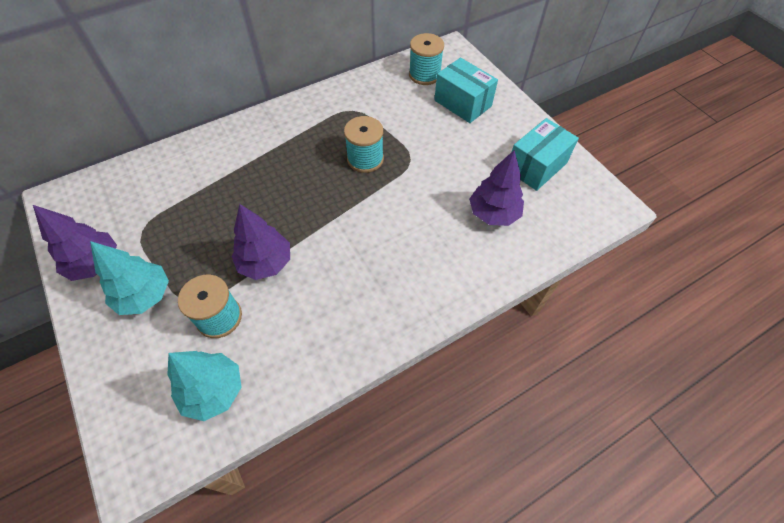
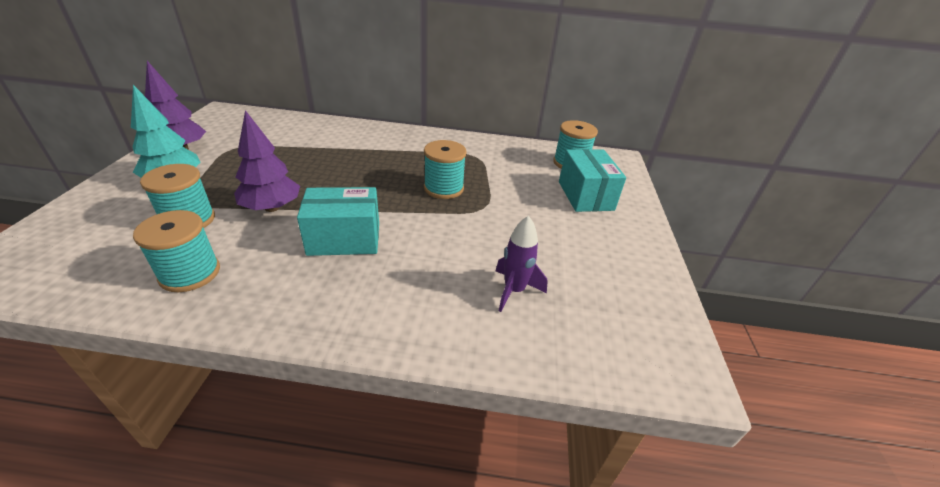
camera: 35 degrees right, 20 degrees down
(213, 391) = (104, 262): turquoise tree -> none
(288, 350) = (190, 273): none -> turquoise spool
(493, 214) = (514, 290): purple tree -> purple rocket
(536, 166) = (613, 279): turquoise box -> turquoise box (344, 239)

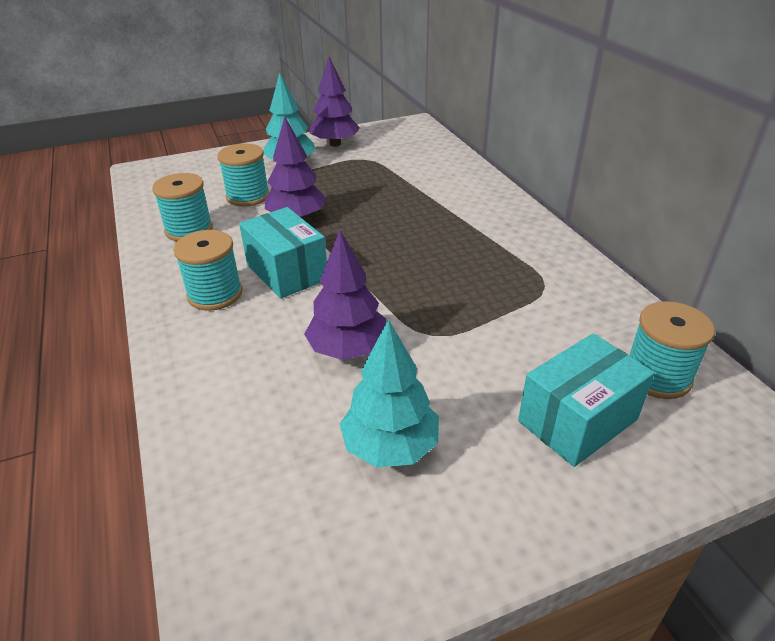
camera: 65 degrees right, 0 degrees up
(443, 188) = (438, 291): turquoise spool -> turquoise spool (215, 294)
(468, 244) = (348, 350): none -> purple tree
(514, 290) = (293, 415): purple rocket -> none
(568, 260) = (390, 446): none -> turquoise tree

